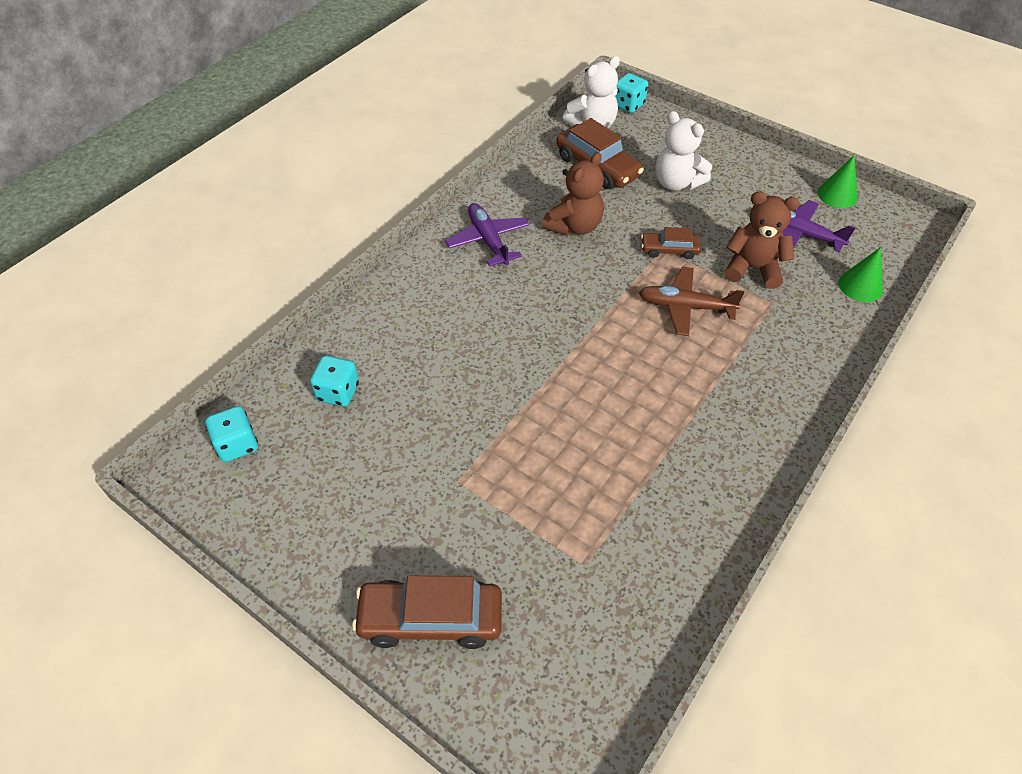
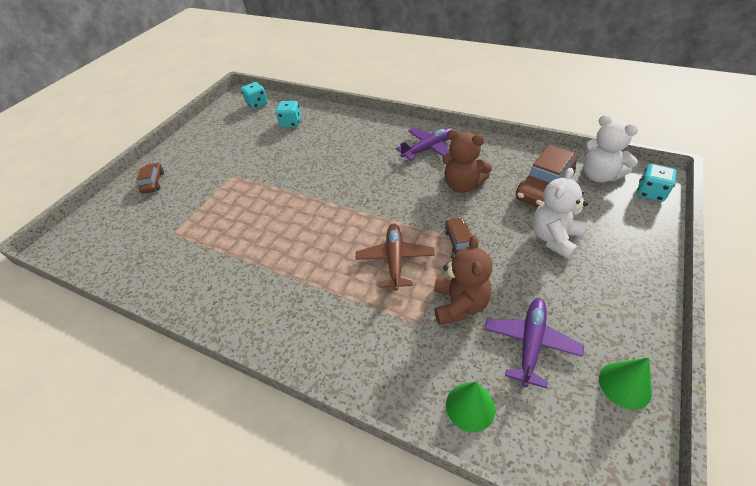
camera: 85 degrees right, 5 degrees down
(430, 619) = (153, 182): brown car -> brown car, size x0.57

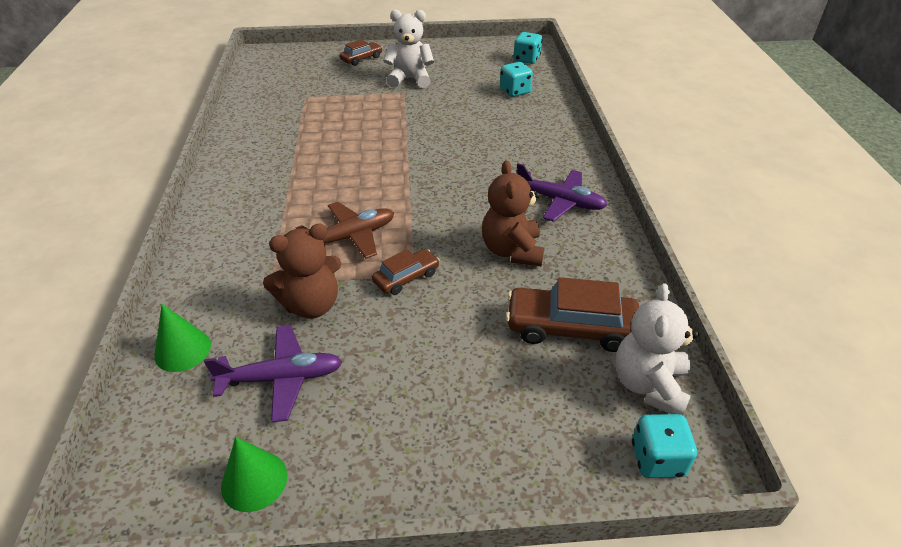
camera: 55 degrees right, 5 degrees down
(554, 238) = (470, 362): white teddy bear -> white teddy bear (410, 79)

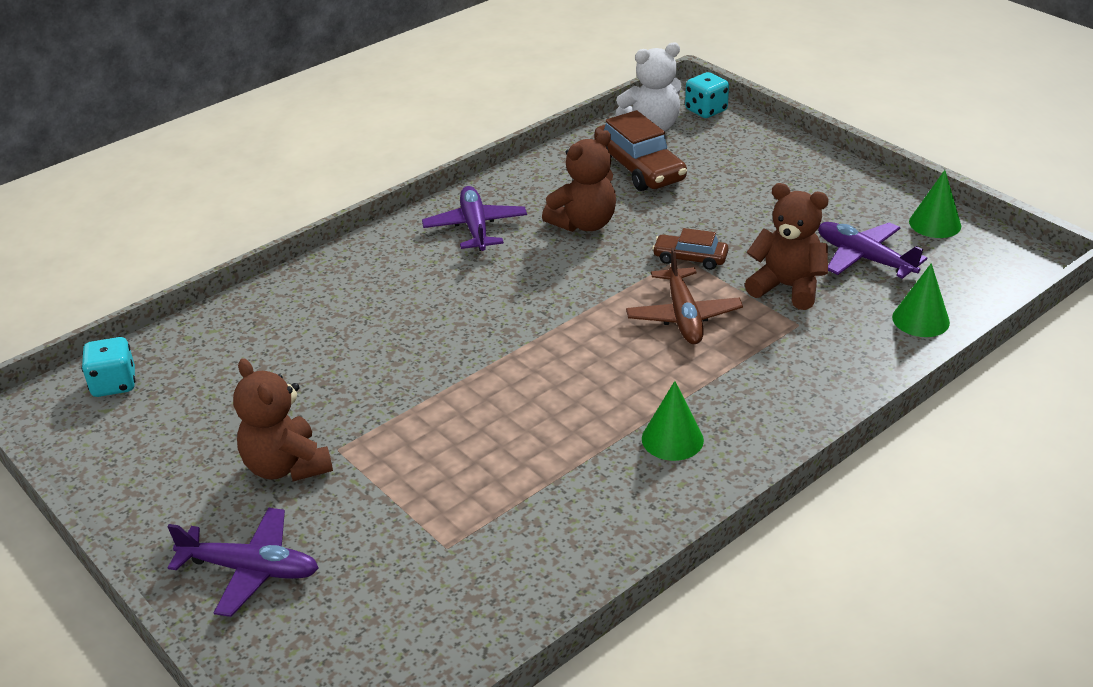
camera: 125 degrees left, 5 degrees down
(266, 177) = (672, 439): none -> green cone
(350, 237) = (683, 316): brown plane -> brown plane turned 120 degrees counterclockwise
(361, 59) = (250, 569): brown car -> purple plane
(410, 79) = (286, 466): white teddy bear -> brown teddy bear
(515, 91) = (242, 350): turquoise dice -> none

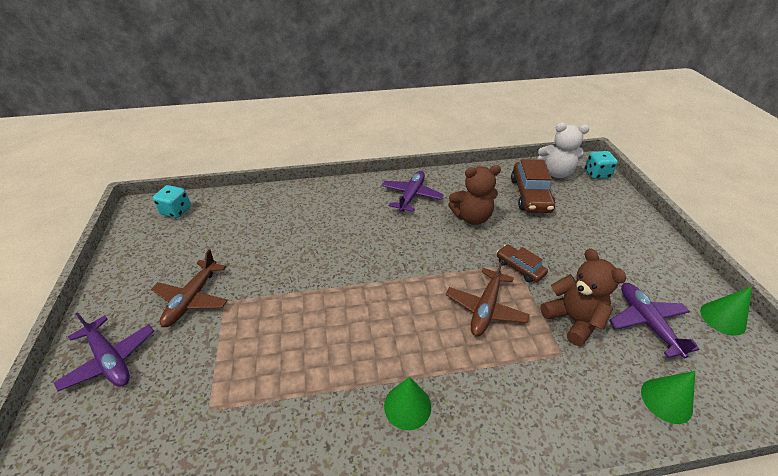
camera: 30 degrees right, 5 degrees up
(286, 466) = (192, 299): brown teddy bear -> brown plane

